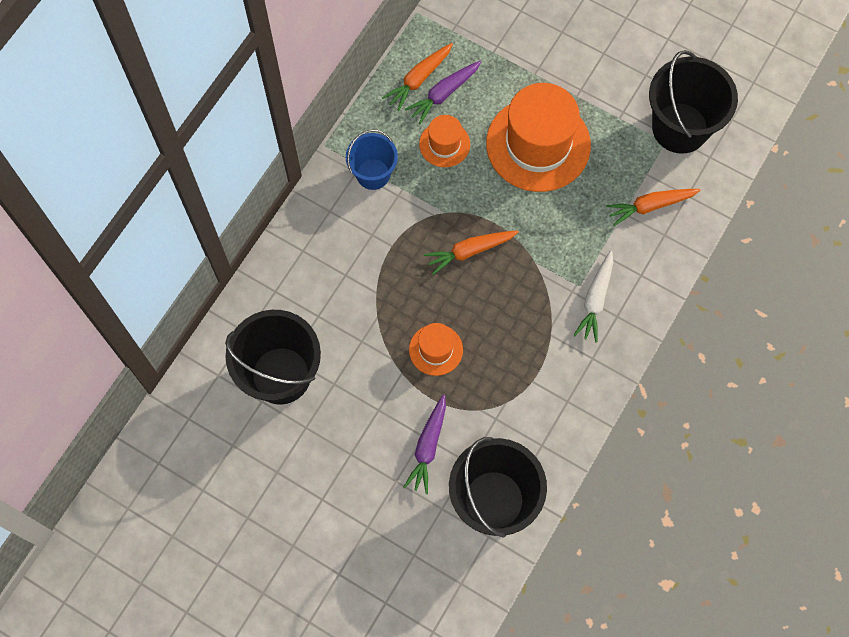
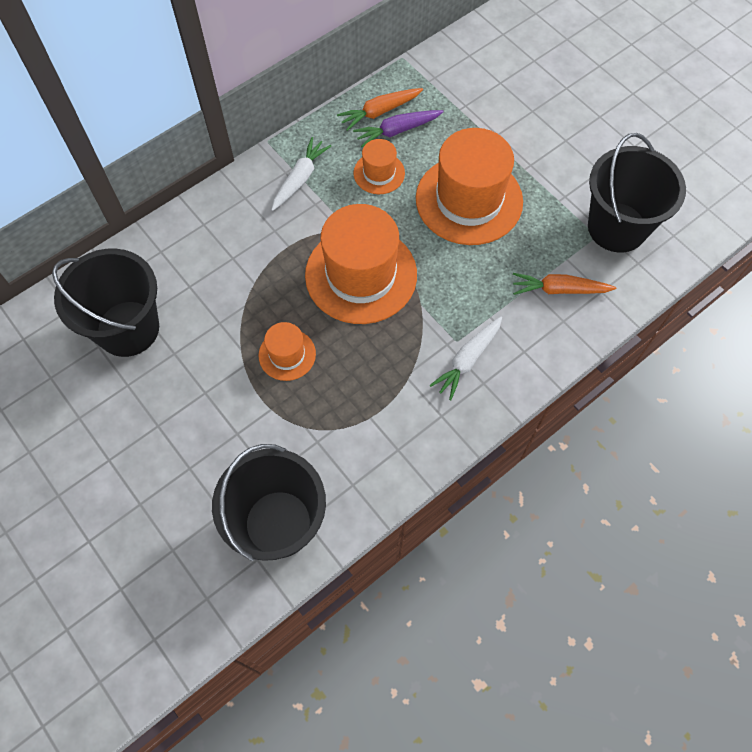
camera: 20 degrees right, 5 degrees down
(373, 174) = (300, 178): blue bucket -> white carrot
(428, 447) = (236, 445): purple carrot -> none
(470, 251) = (361, 275): orange carrot -> orange hat

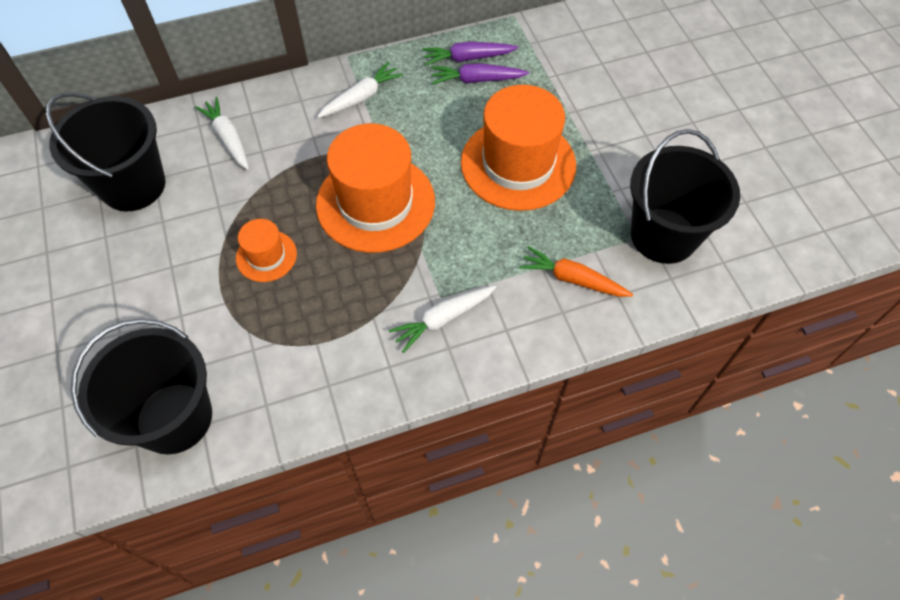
camera: 20 degrees right, 5 degrees down
(195, 255) = (228, 138): none -> white carrot
(379, 112) = (467, 58): orange carrot -> purple carrot
(379, 173) = (440, 114): orange hat -> none

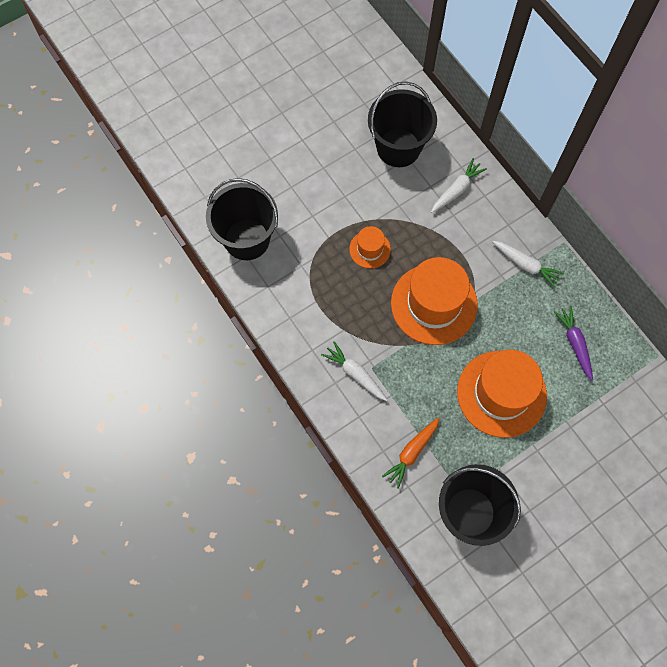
camera: 75 degrees right, 10 degrees up
(467, 58) = (595, 331): purple carrot -> none
(572, 279) = (411, 453): orange carrot -> orange carrot turned 150 degrees counterclockwise

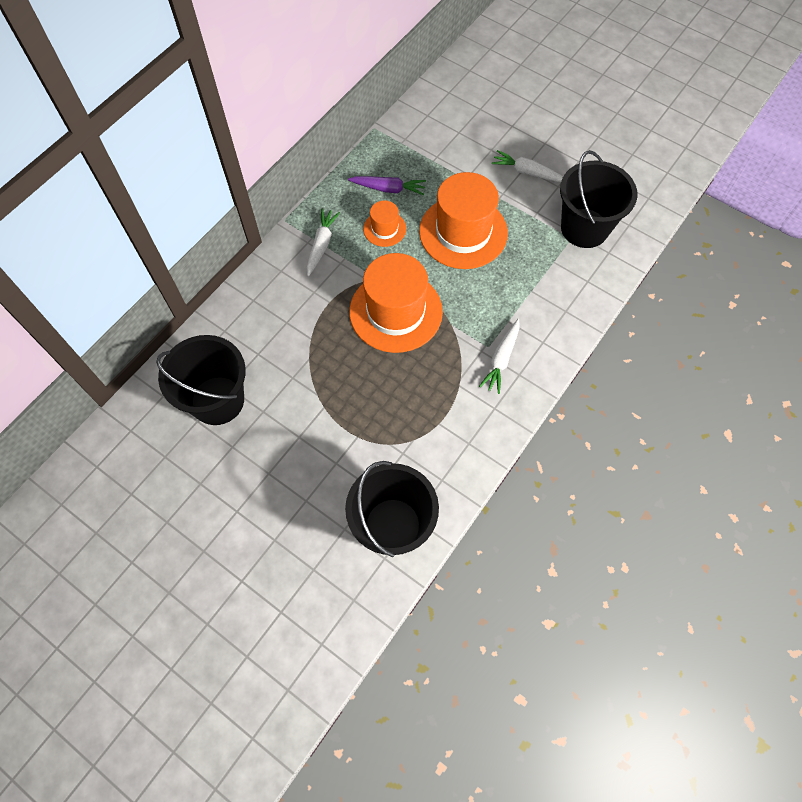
camera: 110 degrees left, 5 degrees down
(370, 249) = (356, 390): orange hat -> orange hat (384, 229)
(411, 453) = (555, 287): orange carrot -> none
(456, 189) = (254, 327): white carrot -> white carrot (527, 172)
(574, 343) = (388, 189): purple carrot -> purple carrot turned 135 degrees counterclockwise

